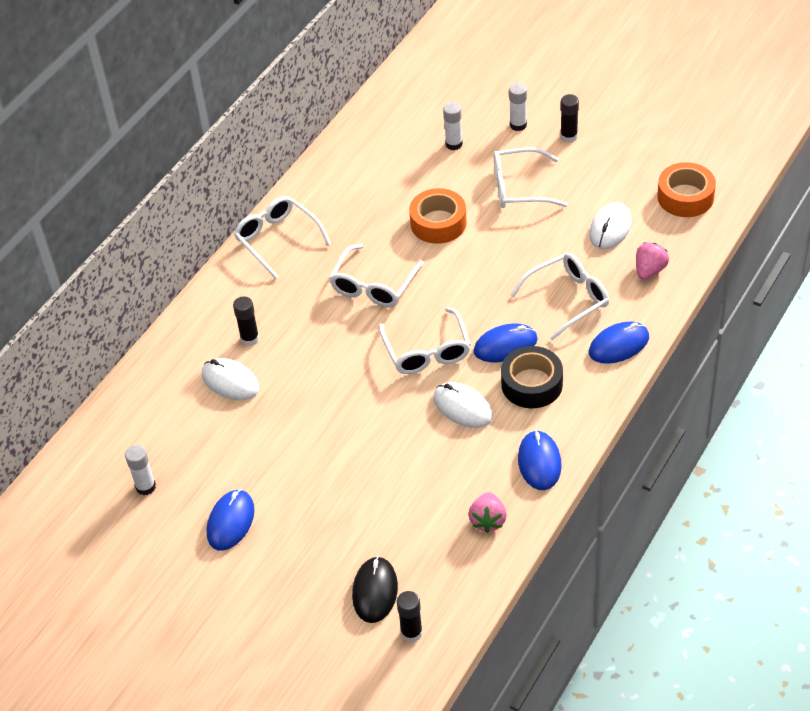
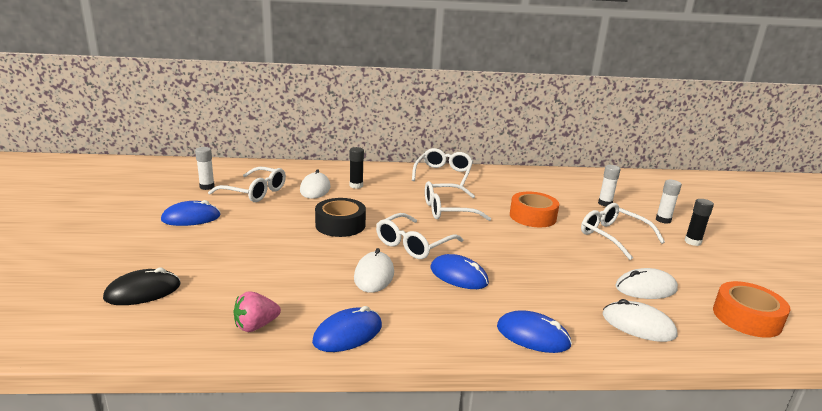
camera: 50 degrees right, 25 degrees down
(411, 633) = (96, 324): black glue stick -> none
(532, 384) = (433, 301): black tape -> black tape (340, 225)
(567, 299) = (544, 290): white glasses -> white glasses (254, 192)
(649, 271) = (638, 325): pink strawberry -> white mouse

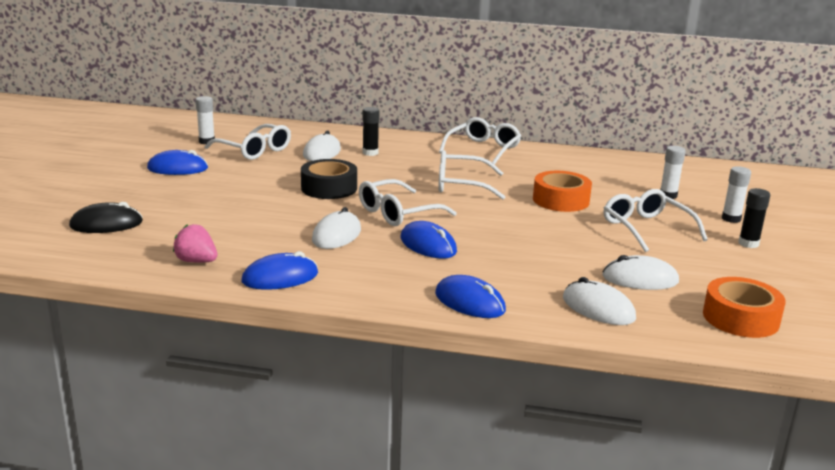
camera: 15 degrees right, 0 degrees up
(256, 326) = (196, 261): pink strawberry -> pink strawberry turned 45 degrees clockwise

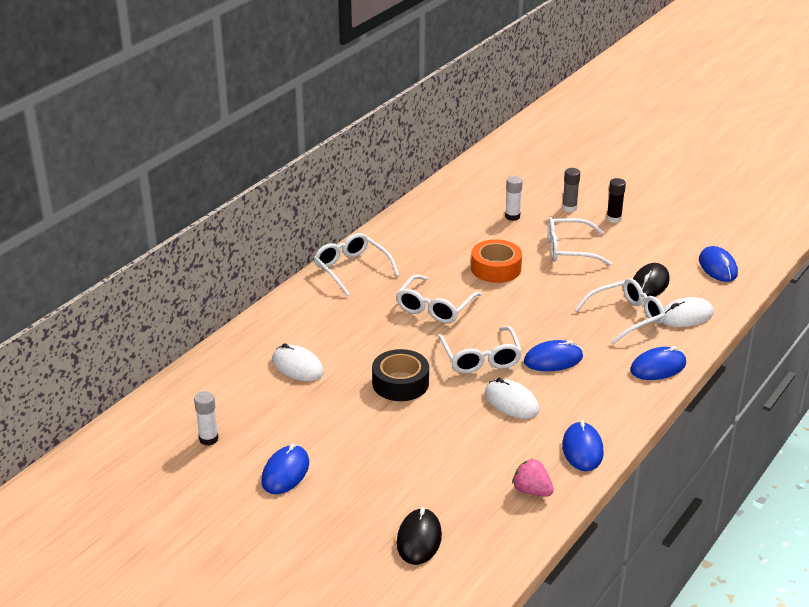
camera: 65 degrees left, 10 degrees up
(196, 261) = (532, 491): pink strawberry -> pink strawberry turned 75 degrees clockwise
(254, 150) = (261, 410): white glasses -> white glasses (626, 317)
(370, 153) = (319, 337): black glue stick -> none
(640, 279) = (650, 283): white mouse -> black mouse
(731, 219) = (569, 208): white glue stick -> grey glue stick
(740, 318) = (717, 267): orange tape -> blue mouse

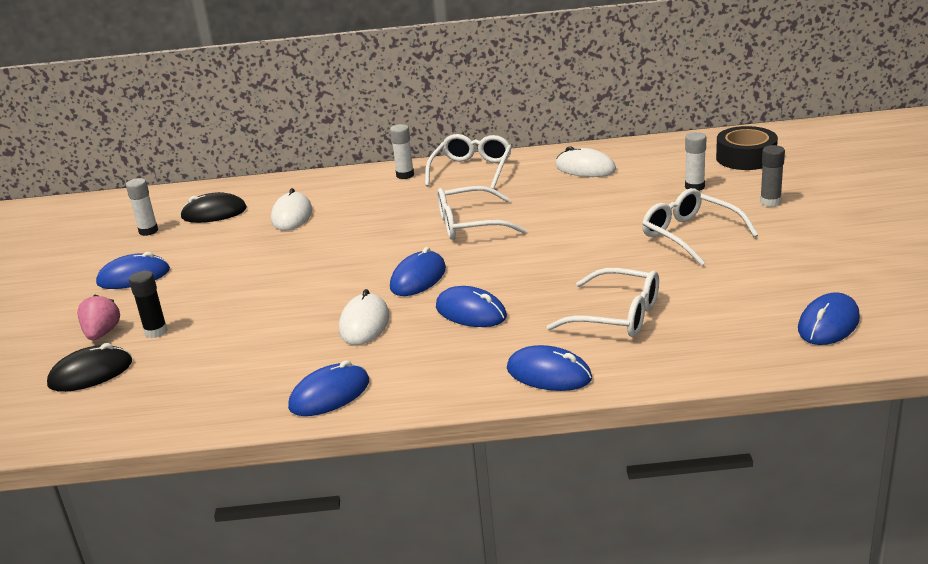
camera: 55 degrees right, 5 degrees down
(311, 295) = (405, 175): none -> white glue stick
(400, 383) = (324, 263): black tape -> black tape (746, 158)
(480, 358) = (418, 278): white glasses -> blue mouse
(496, 268) = (586, 219): orange tape -> none
(532, 491) = (224, 397): pink strawberry -> pink strawberry (102, 333)
(614, 219) = (800, 229): black glue stick -> black glue stick (156, 332)
(650, 283) = (710, 300): black mouse -> black mouse (214, 213)
(686, 316) = (684, 348): white mouse -> white mouse (585, 168)

